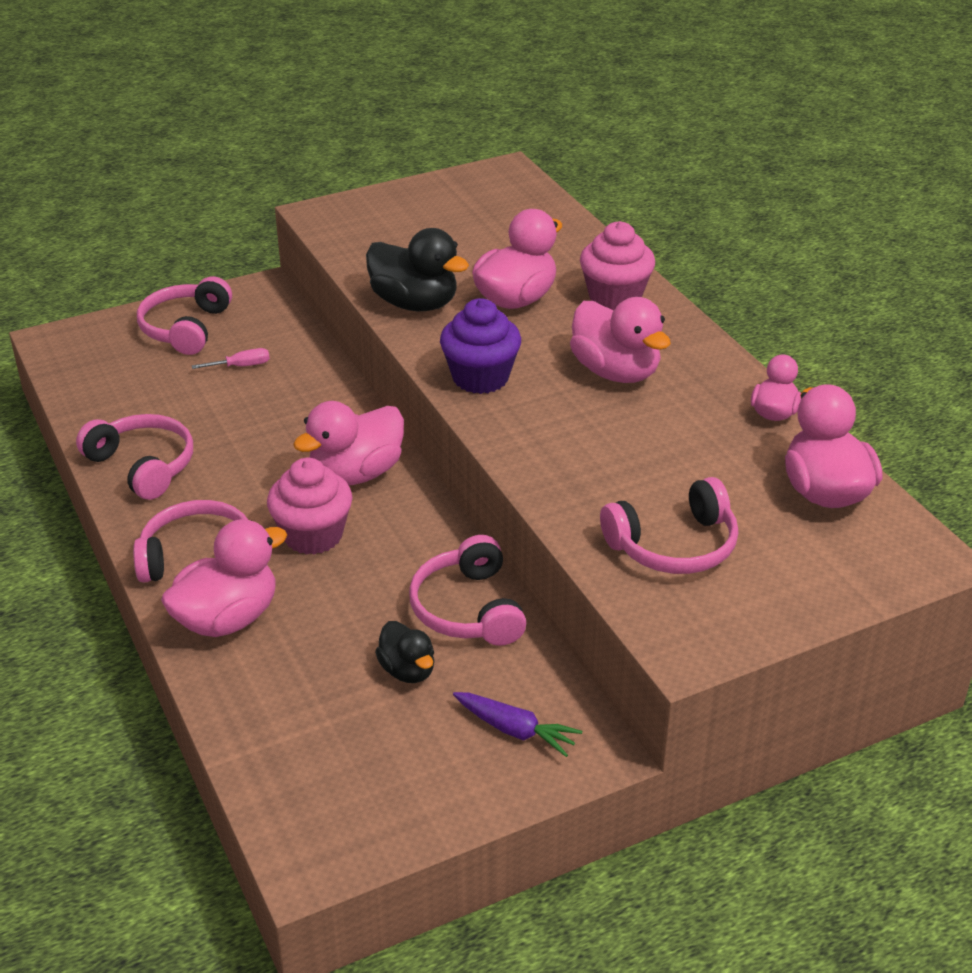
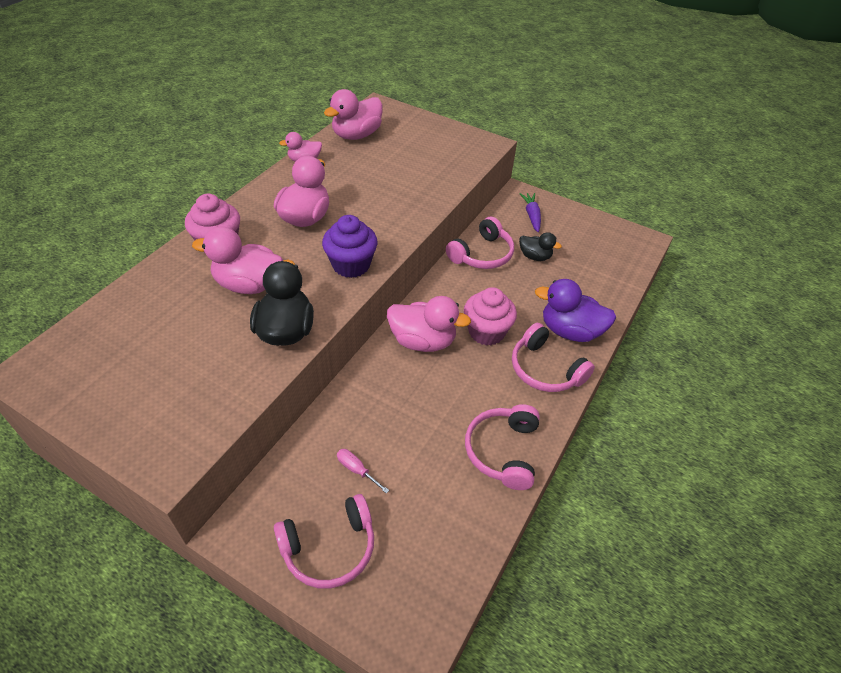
camera: 125 degrees left, 10 degrees up
(227, 619) = (570, 331): pink duck -> purple duck
(407, 670) = (535, 256): black duck -> black duck turned 90 degrees clockwise
(674, 546) = (431, 162): pink headphones -> none

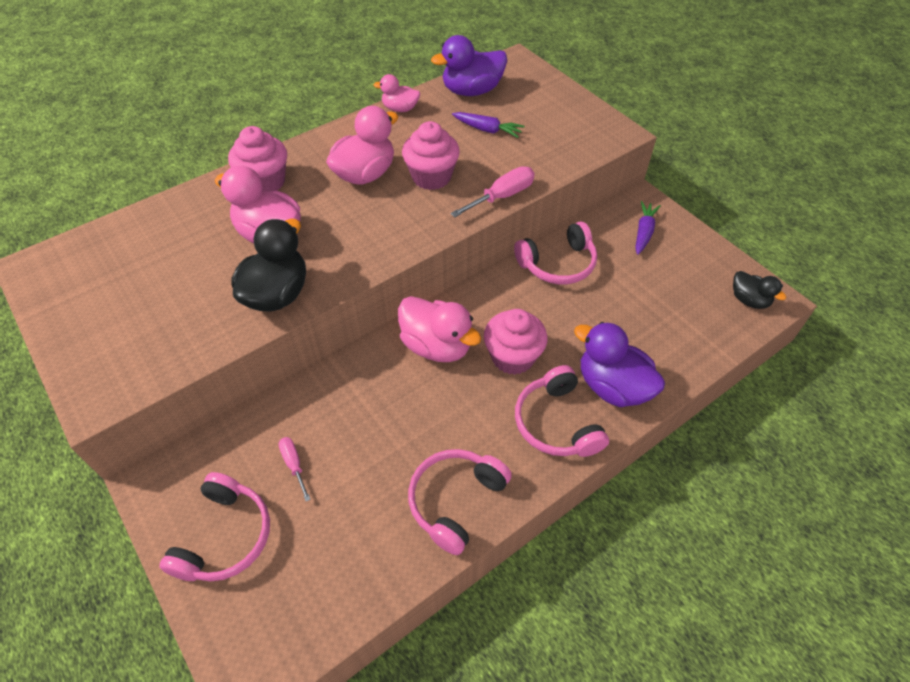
camera: 25 degrees right, 5 degrees up
(329, 548) = (225, 537): pink headphones -> pink headphones turned 75 degrees counterclockwise
(351, 265) = (382, 240): purple cupcake -> none
(356, 135) = (472, 91): pink duck -> purple duck
(363, 207) = (431, 177): none -> pink cupcake
(387, 162) = (487, 130): none -> purple carrot
(428, 209) = (502, 196): none -> pink screwdriver
(535, 256) = (620, 283): black duck -> black duck (749, 300)

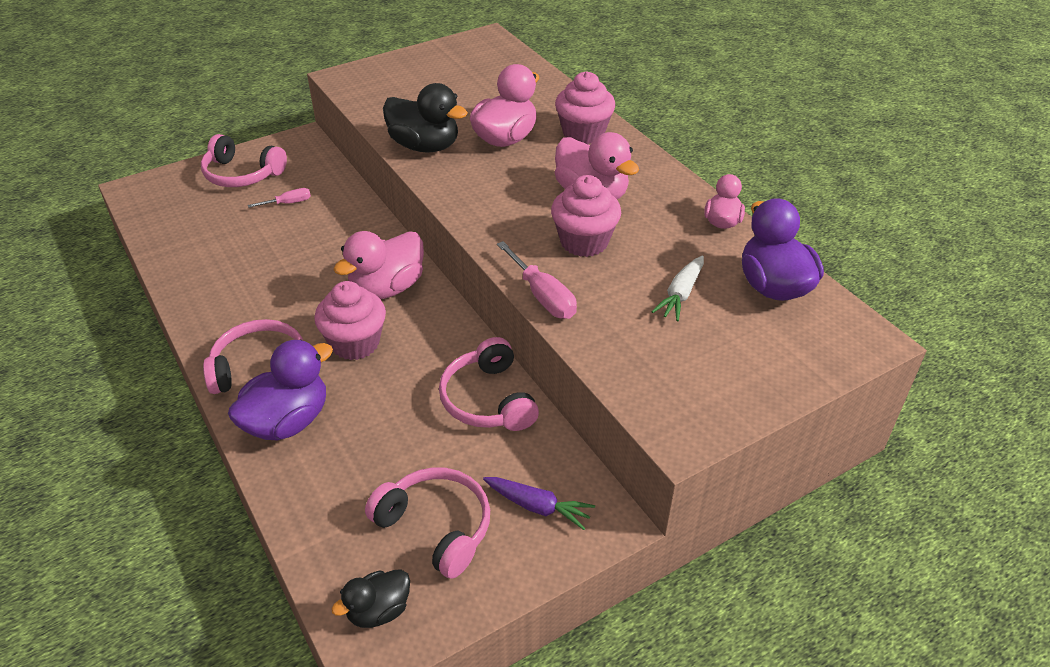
camera: 95 degrees right, 10 degrees down
(455, 501) = (211, 291): pink headphones -> pink headphones (436, 527)
(487, 130) = (680, 294): purple carrot -> white carrot

